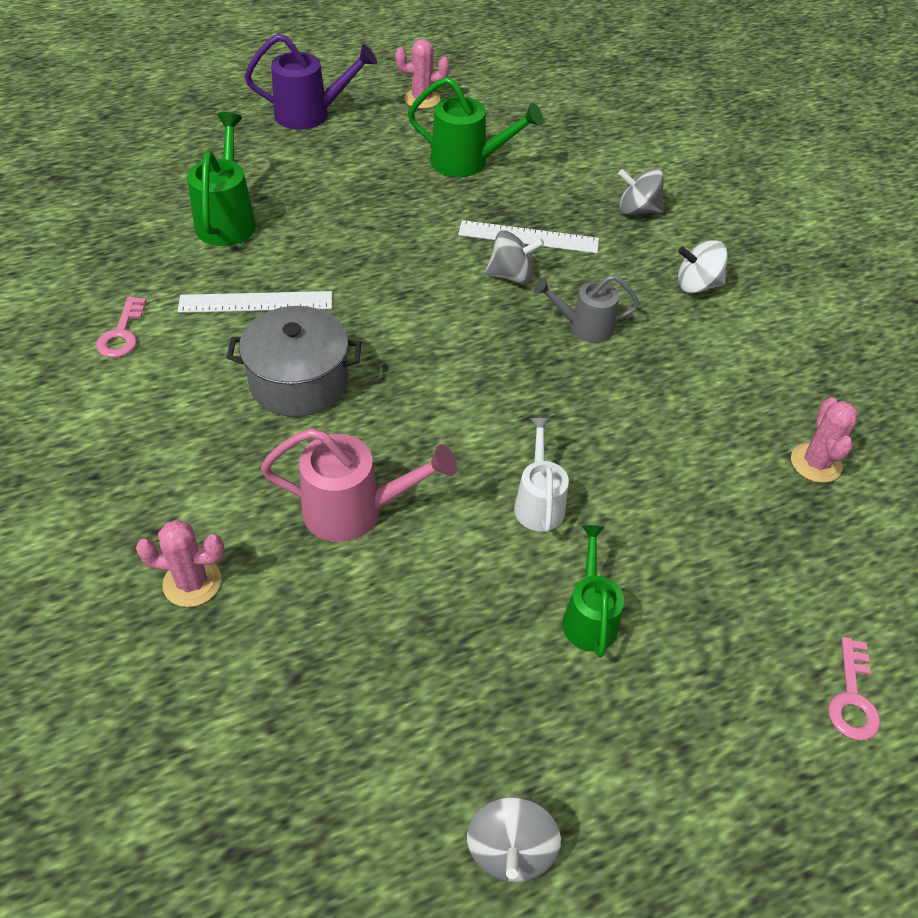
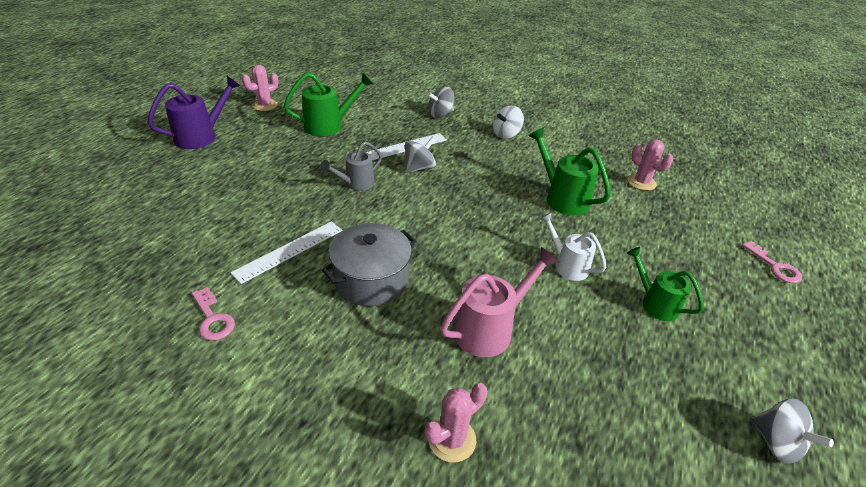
camera: 40 degrees left, 10 degrees down
(227, 219) = (212, 214): green watering can -> green watering can (562, 198)
(584, 327) = (483, 175): grey watering can -> grey watering can (356, 184)

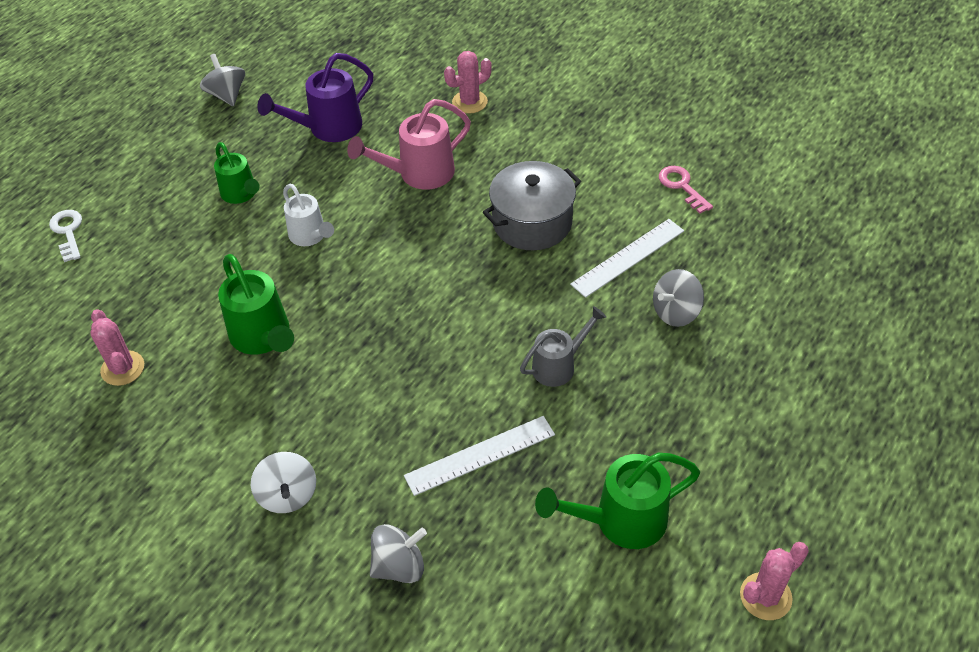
camera: 170 degrees left, 10 degrees up
(201, 136) = (839, 484): purple watering can -> purple watering can (328, 128)
(419, 168) = (461, 400): grey spinning top -> grey spinning top (676, 312)
(506, 134) = (288, 495): white spinning top -> white spinning top turned 105 degrees clockwise
(774, 266) = (68, 232): pink key -> white key

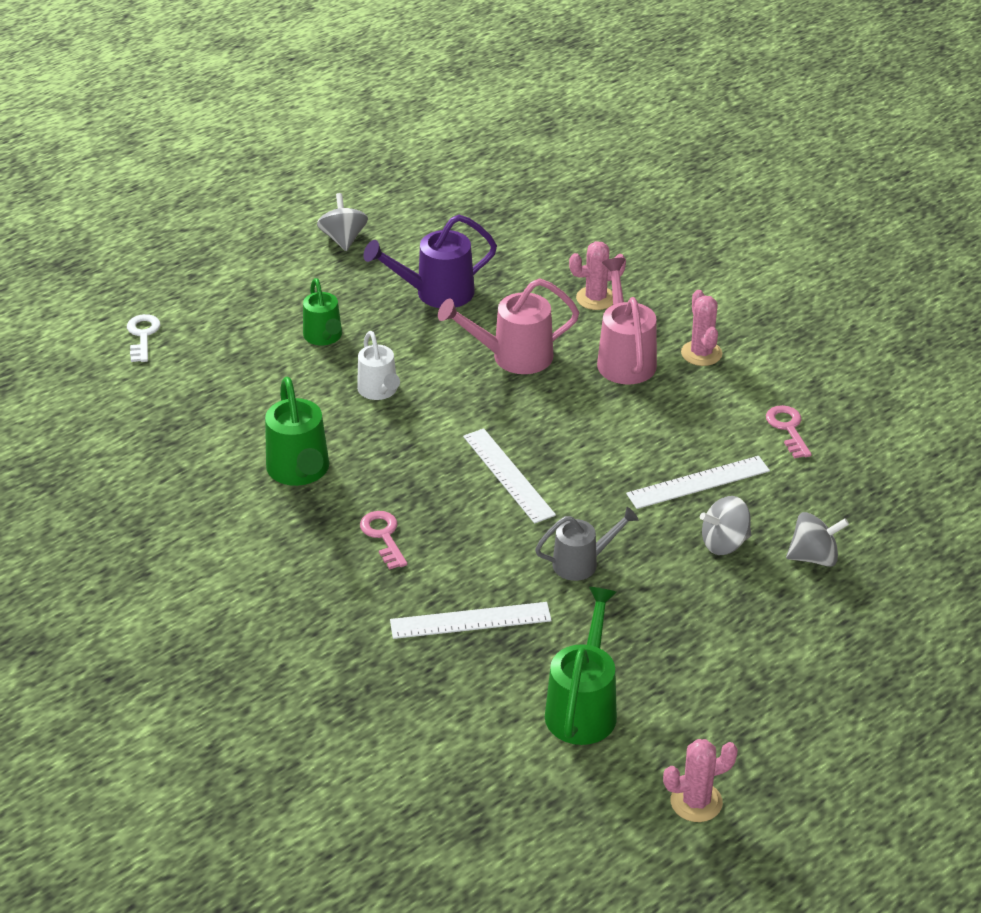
camera: 15 degrees right, 10 degrees down
(122, 368) = (157, 468): pink cactus -> pink cactus (701, 353)
(288, 495) = (274, 609): white spinning top -> none
(366, 386) = (383, 536): none -> pink key
(399, 566) = (356, 691): grey spinning top -> grey spinning top (814, 557)
(458, 292) = (508, 475): none -> white ruler
(516, 153) = (624, 358): none -> pink watering can
(532, 222) = (612, 428): grey pot -> none
(620, 521) = (583, 707): green watering can -> green watering can turned 105 degrees clockwise

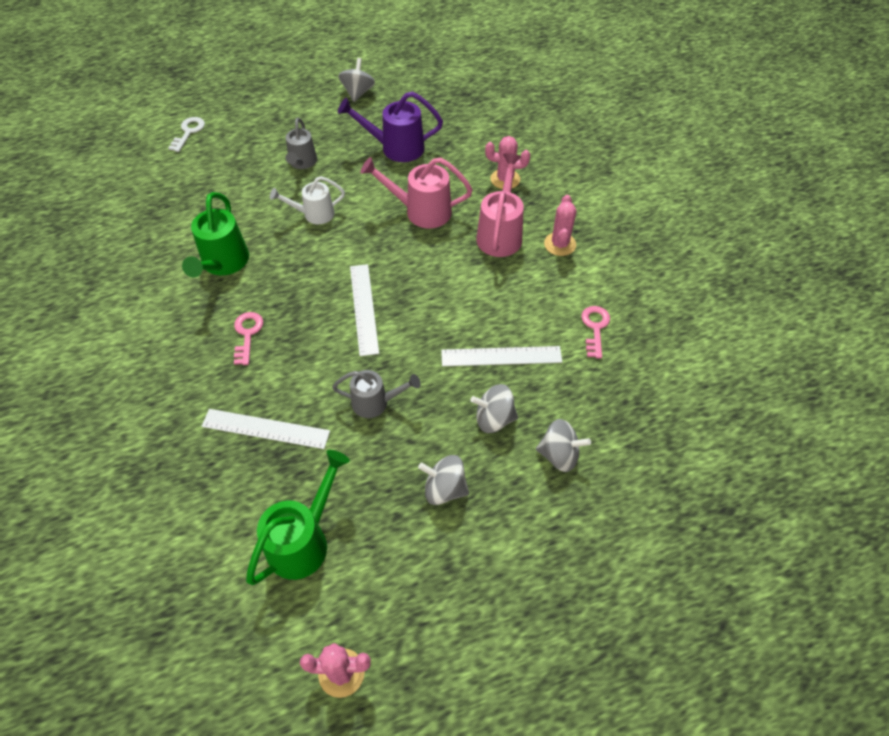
camera: 20 degrees right, 15 degrees up
(324, 337) = (302, 163): green watering can -> grey watering can
(379, 391) = (314, 214): white watering can -> white watering can turned 75 degrees clockwise
(708, 620) = (444, 489): none -> grey spinning top

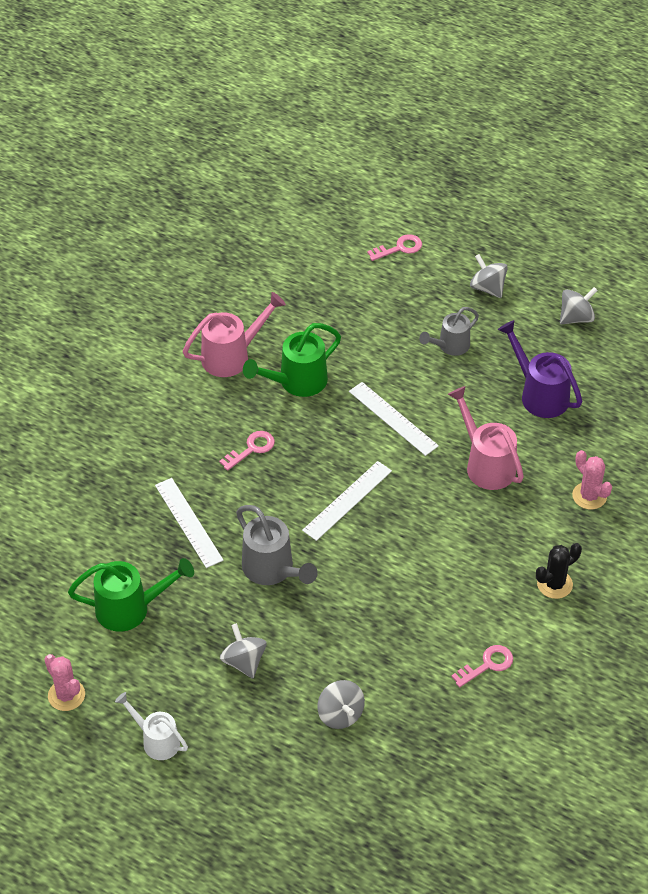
camera: 50 degrees right, 5 degrees down
(188, 132) = (399, 248): white key -> pink key
(314, 214) = (404, 397): white watering can -> white watering can (156, 740)
(375, 402) = (272, 570): grey watering can -> grey watering can, size x1.50
(494, 419) = (331, 652): grey spinning top -> grey spinning top (487, 288)
(500, 233) = (521, 535): pink watering can -> pink watering can (232, 356)
(501, 356) = (393, 619): white ruler -> white ruler (393, 418)
(560, 244) = (554, 584): pink cactus -> black cactus

